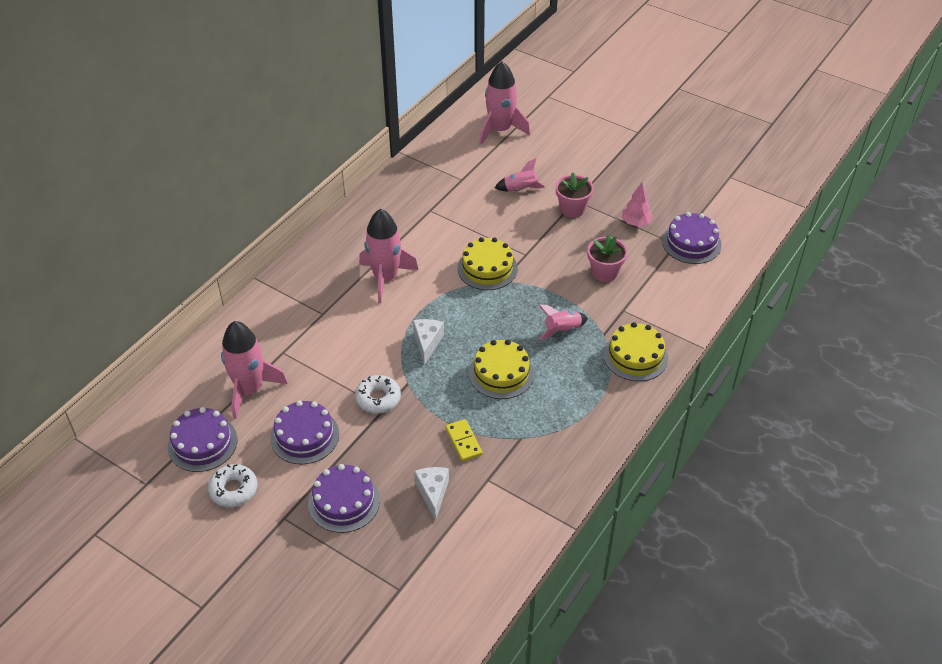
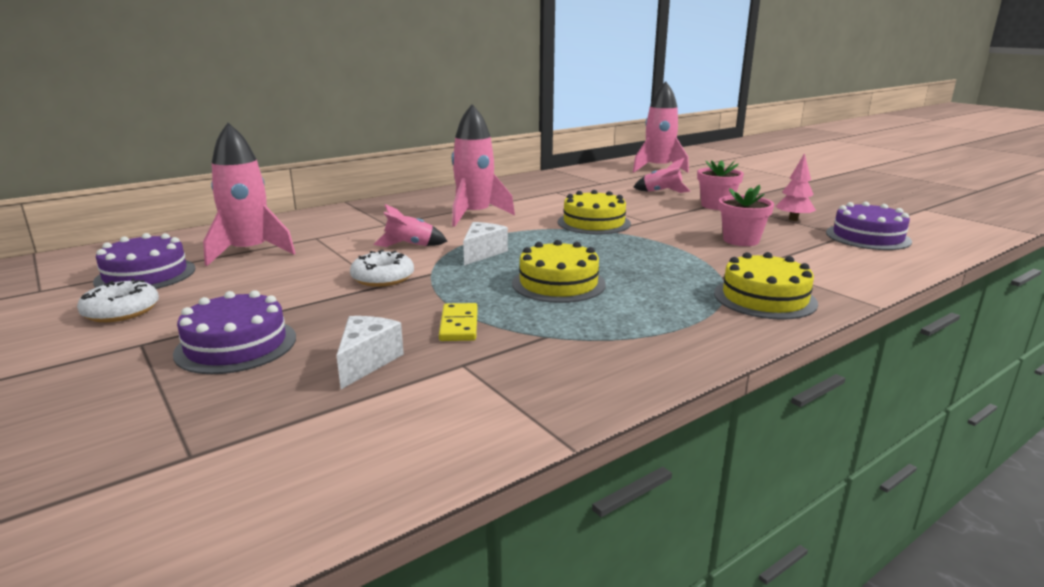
camera: 20 degrees right, 25 degrees down
(304, 436) = (262, 288): purple cake -> none
(562, 330) = (664, 267): pink rocket -> pink rocket (410, 246)

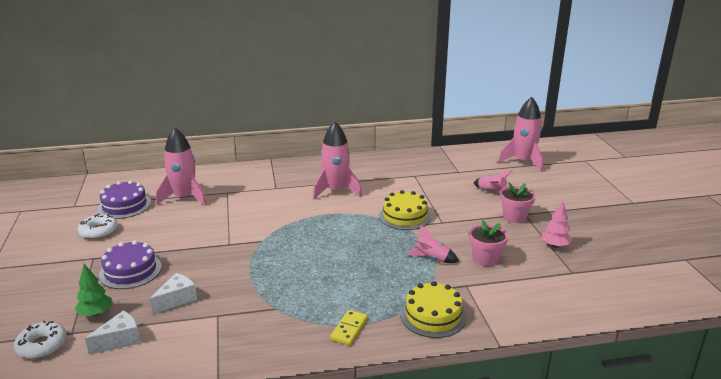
camera: 25 degrees right, 5 degrees up
(219, 415) = (95, 313): none -> green tree
(383, 277) = (234, 238): white donut -> white donut (42, 346)
(410, 246) = (271, 212): pink rocket -> pink rocket (431, 258)
(459, 325) = (240, 287): yellow domino -> yellow domino (349, 329)
(482, 253) = (306, 230): white cheese -> white cheese (120, 340)
(558, 283) = (323, 268): yellow cake -> none
(867, 237) = (587, 278): purple cake -> none

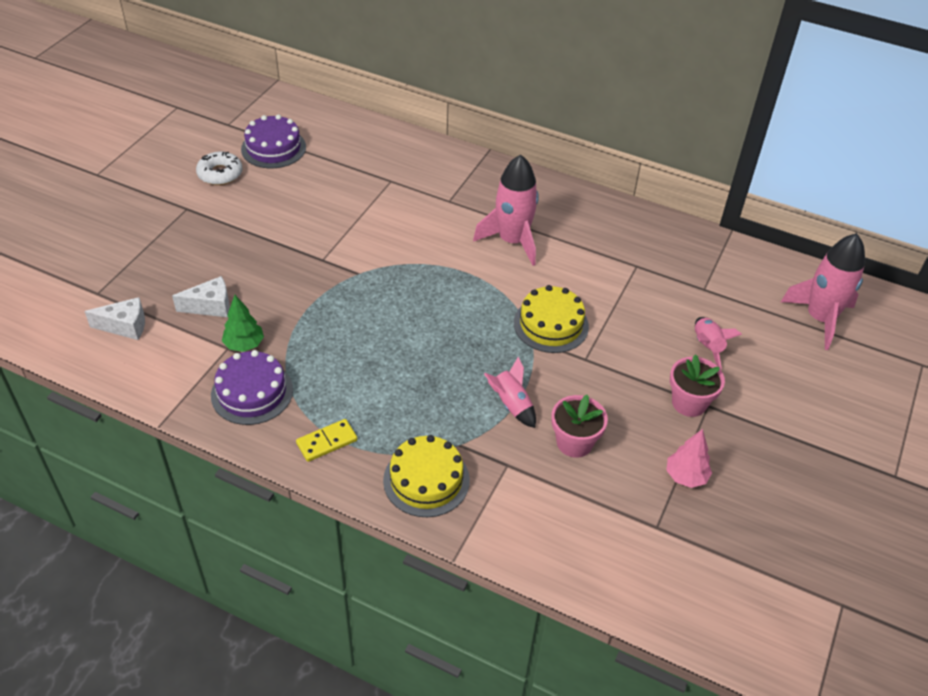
camera: 35 degrees right, 20 degrees up
(42, 346) = (65, 294): white donut -> none
(95, 313) = (132, 282): green tree -> green tree (244, 345)
(130, 271) = (203, 244): purple cake -> purple cake (252, 392)
(184, 198) = (340, 166): pink rocket -> none

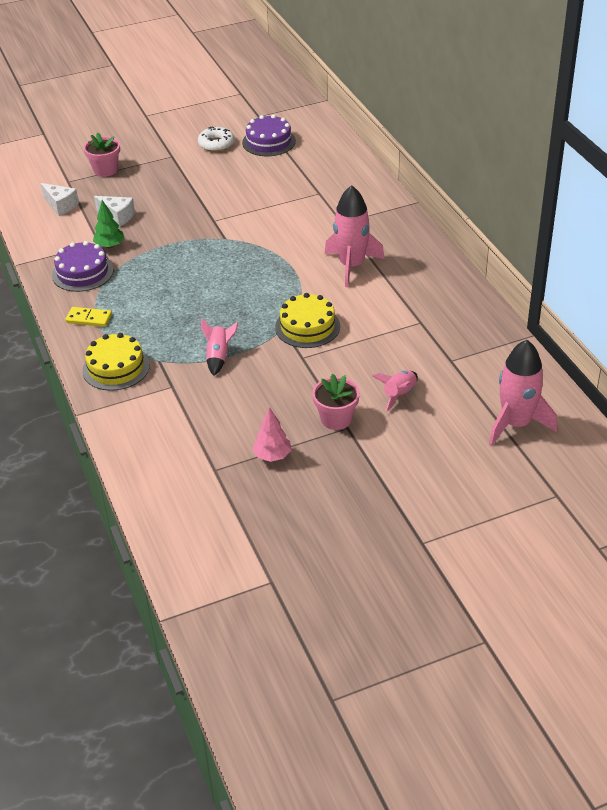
camera: 45 degrees right, 5 degrees down
(574, 442) = (228, 398): pink flower pot -> pink flower pot (105, 170)

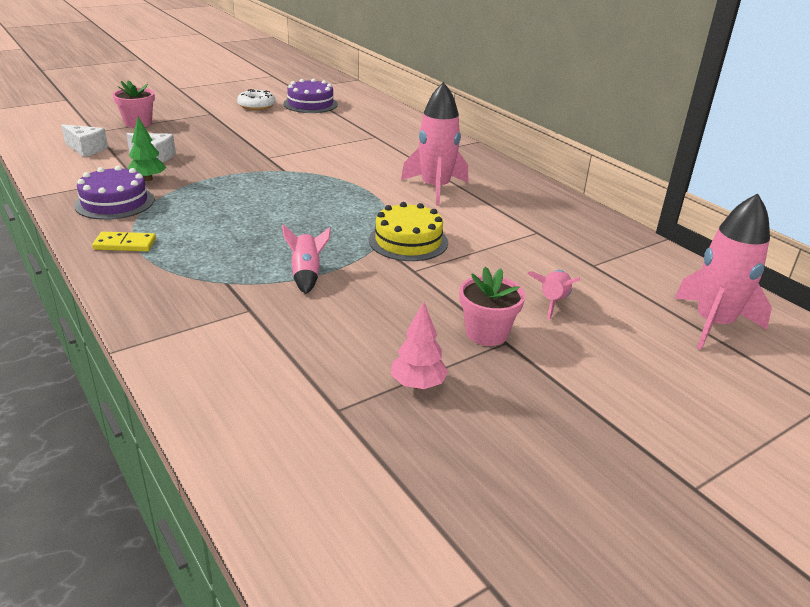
camera: 15 degrees left, 10 degrees down
(116, 367) = (167, 293): yellow cake -> none

